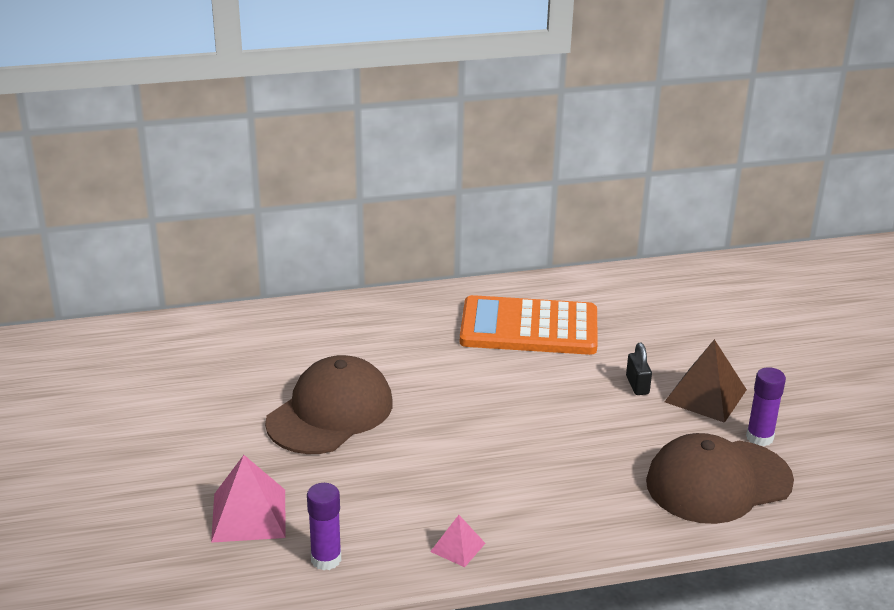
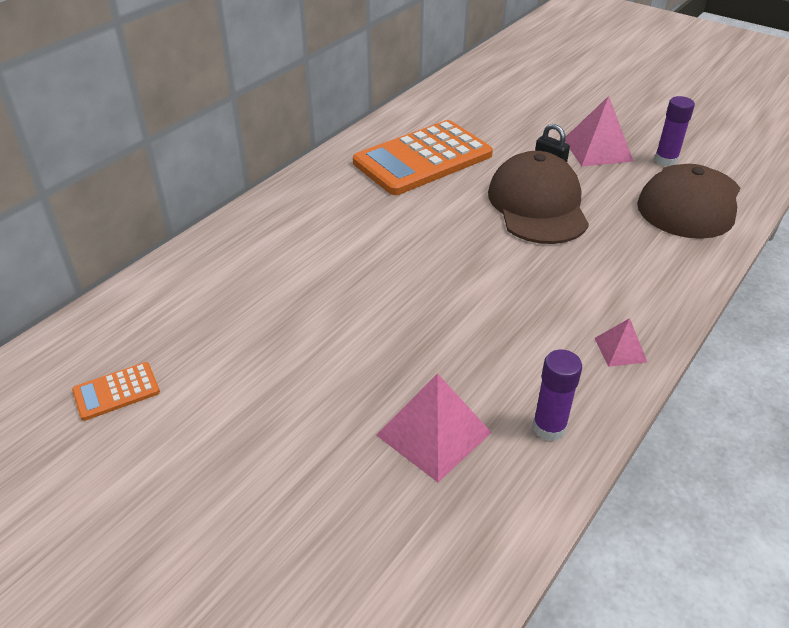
camera: 40 degrees left, 10 degrees up
(108, 379) = (116, 391): none -> orange calculator
(330, 412) = (371, 301): brown cap -> brown cap (537, 205)
(705, 395) = (597, 150): brown pyramid -> pink pyramid

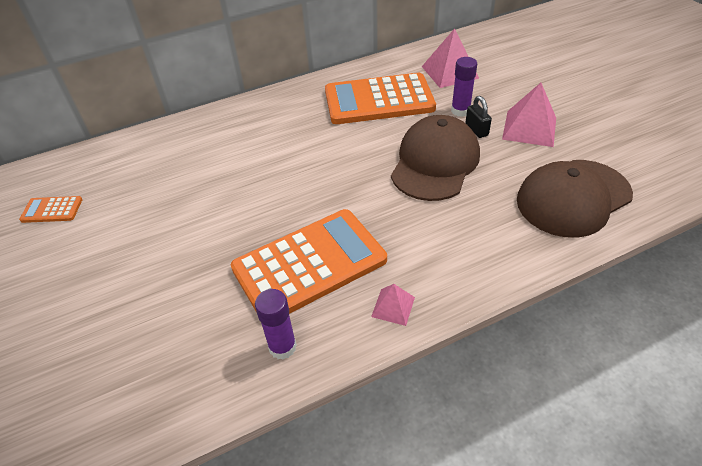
camera: 30 degrees right, 5 degrees up
(433, 433) = (201, 316): pink pyramid -> pink pyramid (449, 72)
(502, 341) = (309, 264): none -> orange calculator
(665, 160) = (584, 154): purple glue stick -> purple glue stick (460, 111)

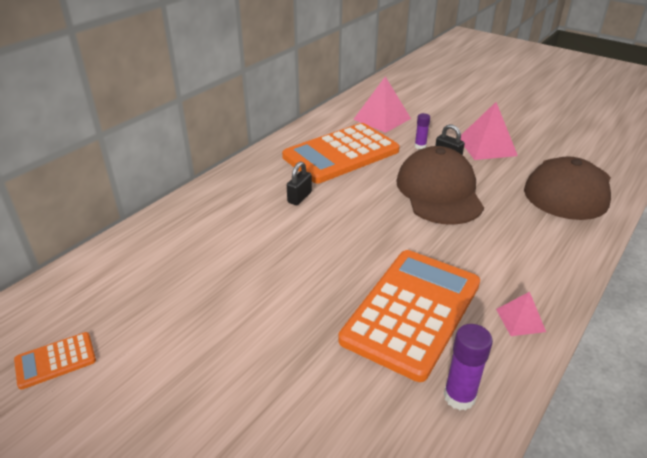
camera: 30 degrees left, 10 degrees down
(308, 133) = (299, 197): none -> black padlock
(460, 111) = (420, 146): purple glue stick -> purple glue stick, size x0.64

